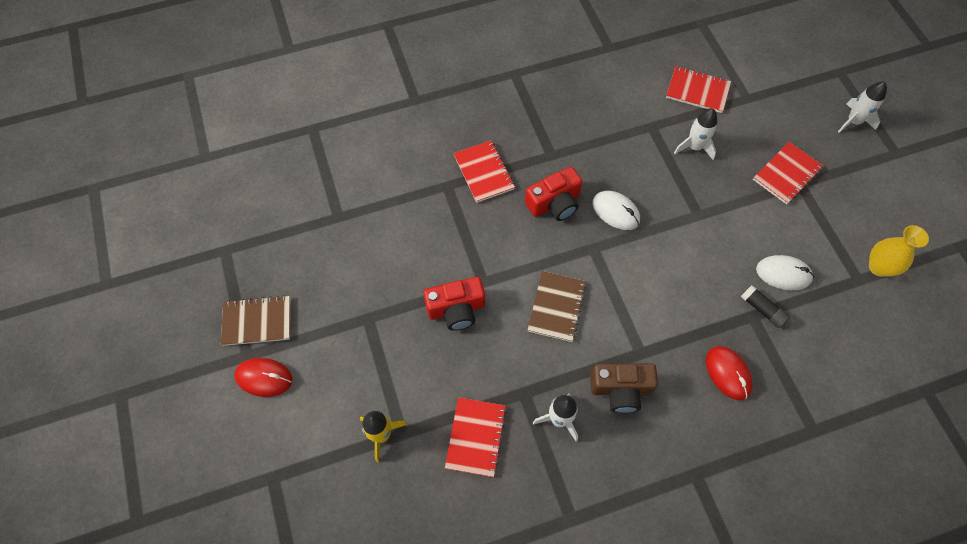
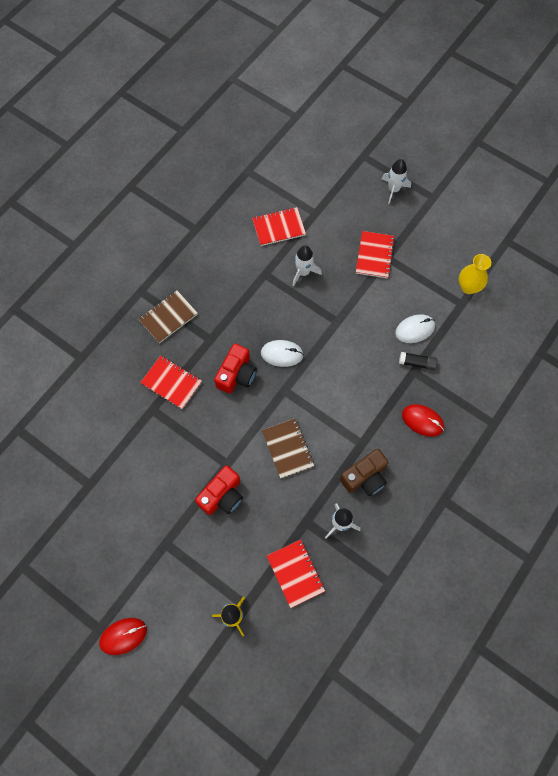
camera: 35 degrees left, 5 degrees up
(257, 321) = (87, 601): brown notebook -> brown notebook (168, 317)

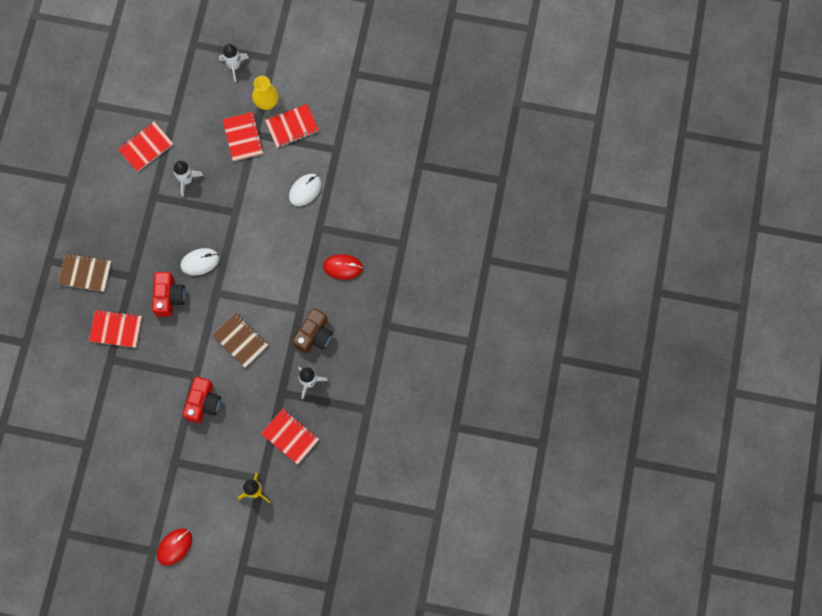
camera: 25 degrees left, 5 degrees up
(168, 317) = (85, 273): brown notebook -> brown notebook turned 75 degrees clockwise
(417, 363) = (318, 219): black glue stick -> none
(426, 265) = (292, 126): none -> red notebook
(468, 287) = (336, 131): yellow vase -> yellow vase (267, 103)

